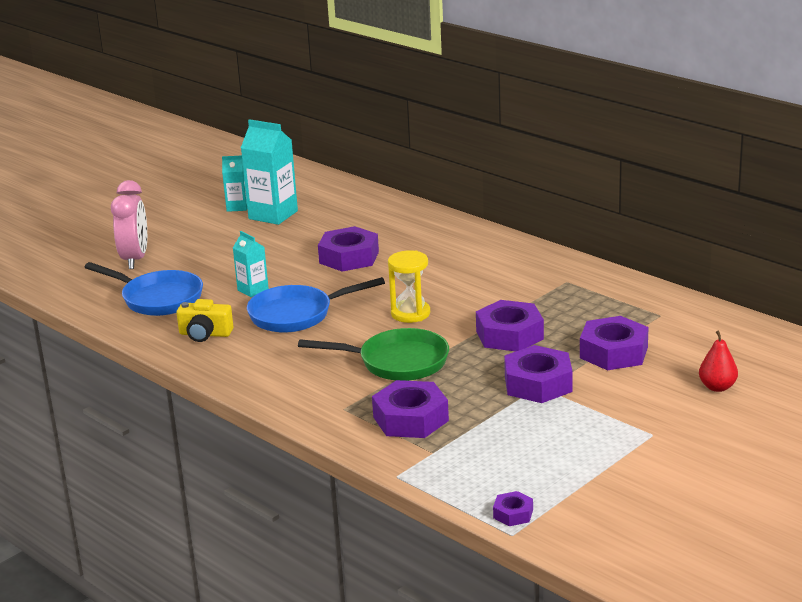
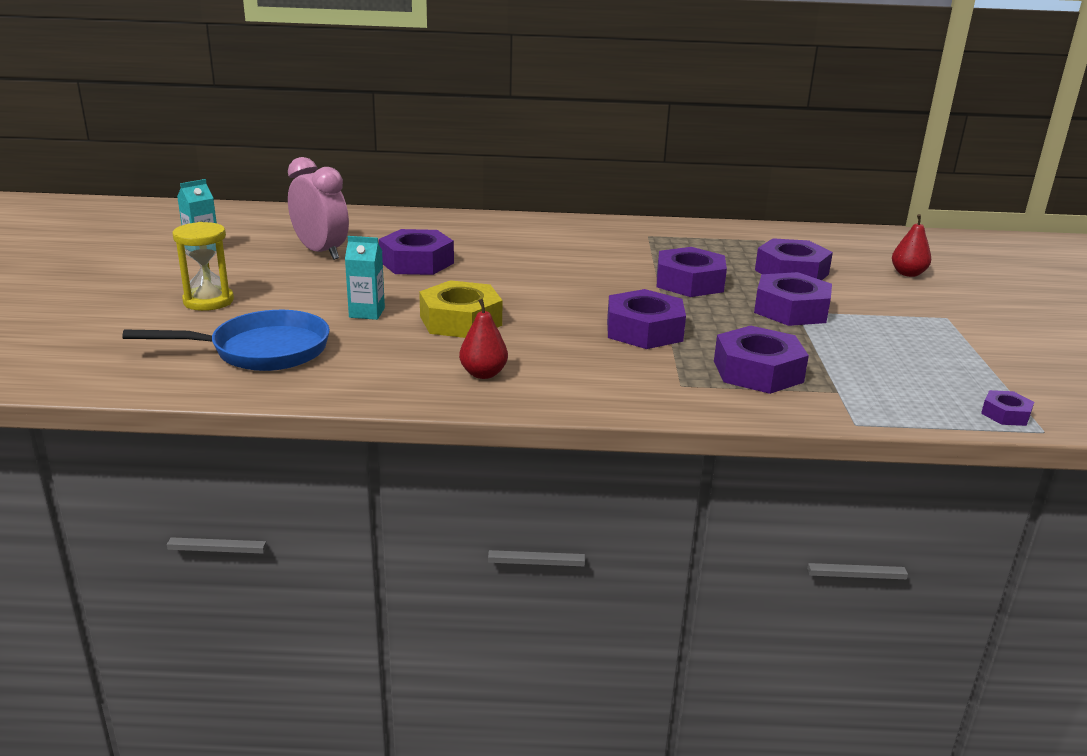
camera: 45 degrees left, 0 degrees up
(135, 259) = (154, 322): pink clock -> pink clock (321, 252)
(205, 334) = (392, 367): yellow camera -> none
(245, 357) = (483, 374): none -> red pear
(273, 215) = (260, 247): turquoise carton -> none
(296, 315) = (460, 321): blue pan -> yellow nut
(397, 362) = (644, 330): green pan -> purple nut
(410, 313) = (571, 290): yellow hourglass -> yellow hourglass (208, 301)

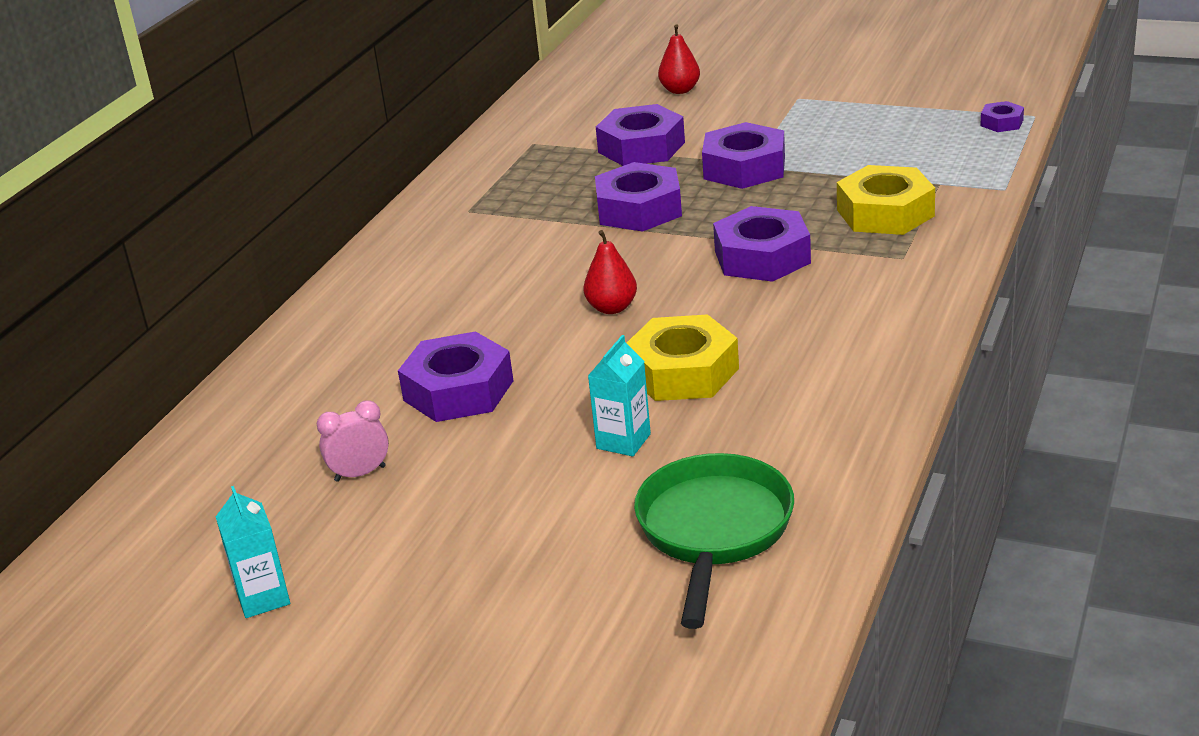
camera: 65 degrees left, 5 degrees up
(208, 301) = (510, 584): yellow hourglass -> none
(262, 350) = (714, 531): blue pan -> green pan
(321, 252) = (360, 474): pink clock -> pink clock, size x0.54
(483, 374) = (840, 369): red pear -> red pear (612, 308)
(758, 371) = (885, 213): purple nut -> yellow nut

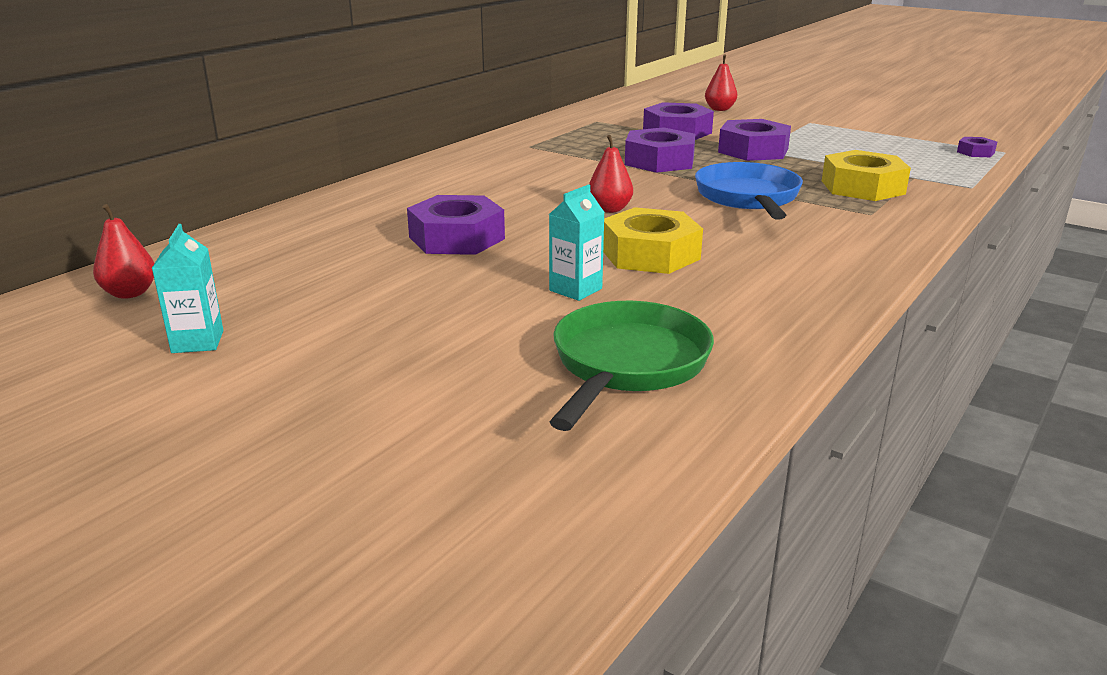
camera: 10 degrees right, 5 degrees down
(139, 550) = (130, 293): none -> red pear
(360, 474) = (342, 275): pink clock -> none
(762, 257) = (748, 198): purple nut -> blue pan

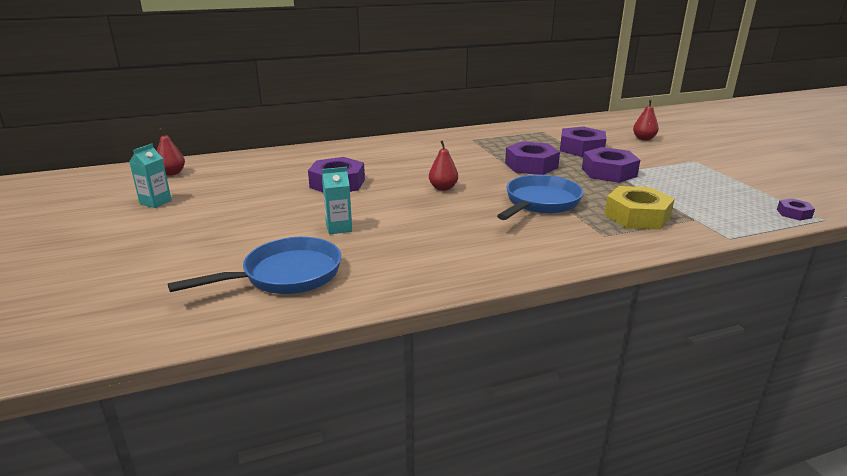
camera: 35 degrees right, 0 degrees up
(627, 365) = (286, 275): green pan -> blue pan
(650, 254) = (413, 220): yellow nut -> none

